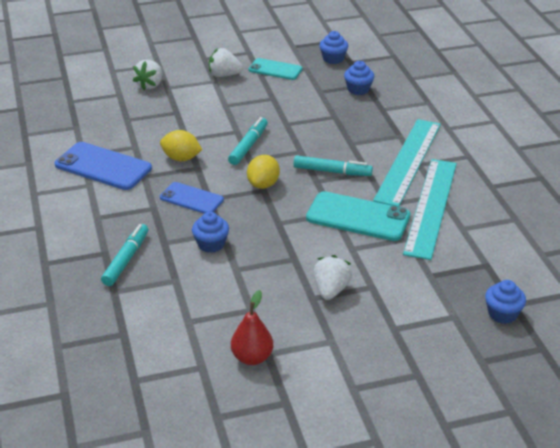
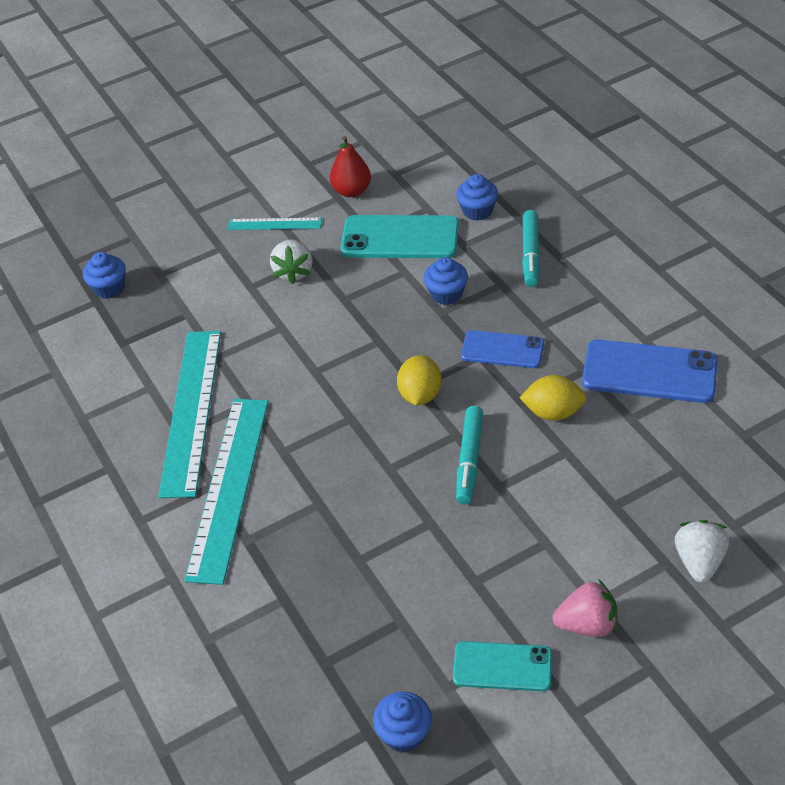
camera: 170 degrees right, 10 degrees up
(224, 75) = (587, 624): white strawberry -> pink strawberry
(332, 171) = (334, 440): turquoise marker -> none
(338, 340) = (274, 224): none -> turquoise ruler
(358, 89) = (335, 644): blue cupcake -> blue cupcake (477, 211)
(358, 217) = (283, 373): turquoise phone -> turquoise phone (400, 238)

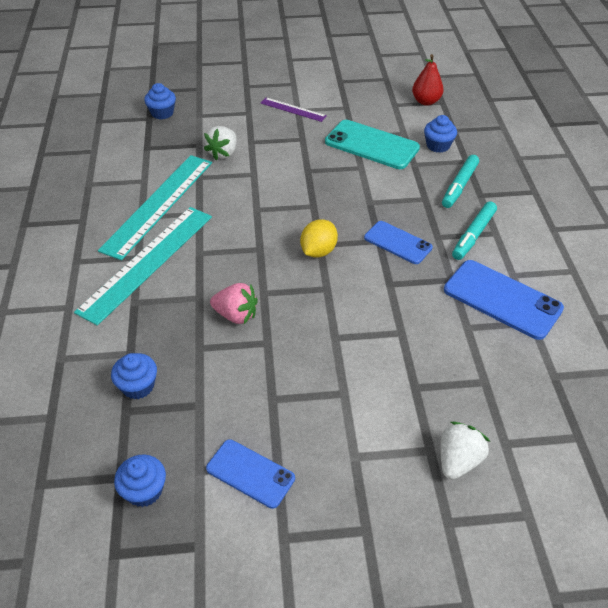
camera: 20 degrees right, 0 degrees up
(274, 224) = (293, 109): turquoise ruler -> purple ruler
(294, 272) = (285, 142): white strawberry -> white strawberry (223, 153)
(352, 191) = (358, 106): red pear -> red pear (426, 101)
(446, 294) = (381, 191): blue cupcake -> blue cupcake (138, 386)
(469, 460) = (324, 309): turquoise marker -> turquoise marker (473, 235)
(502, 666) = (250, 473): turquoise phone -> blue phone
(553, 412) = (408, 300): yellow lemon -> none
(587, 624) = (336, 470): pink strawberry -> pink strawberry (236, 315)

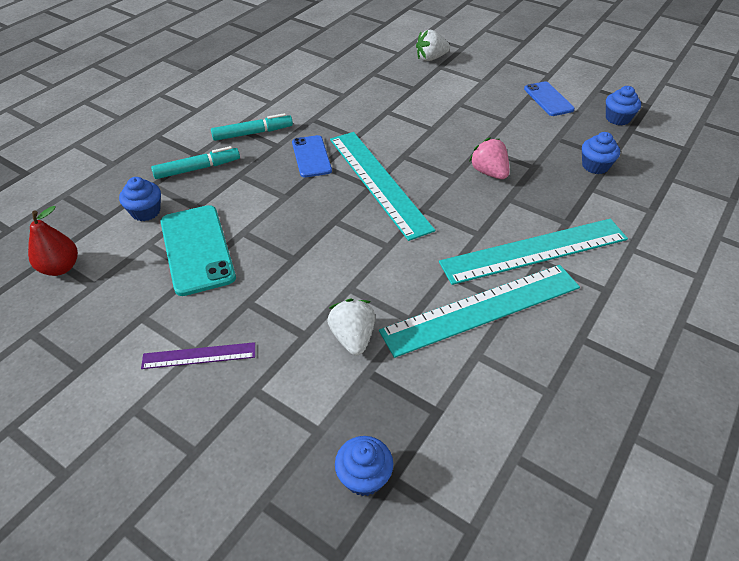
camera: 140 degrees left, 0 degrees up
(223, 153) = (352, 337): white strawberry -> white strawberry turned 75 degrees counterclockwise
(293, 109) = (199, 356): purple ruler -> purple ruler turned 75 degrees counterclockwise
(318, 251) = (378, 182): yellow lemon -> turquoise ruler
(502, 299) = (300, 95): blue phone -> none

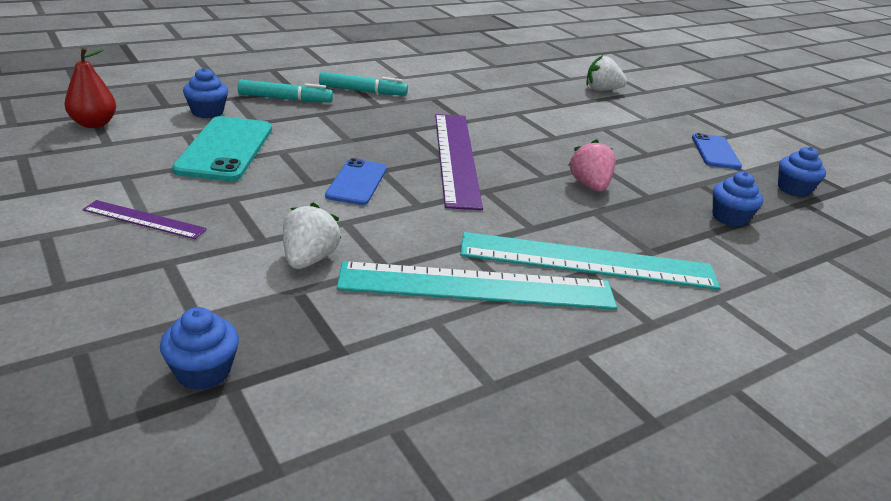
camera: 20 degrees right, 15 degrees down
(311, 156) = (404, 121): blue phone -> blue phone (357, 182)
(378, 182) = (455, 157): turquoise ruler -> purple ruler

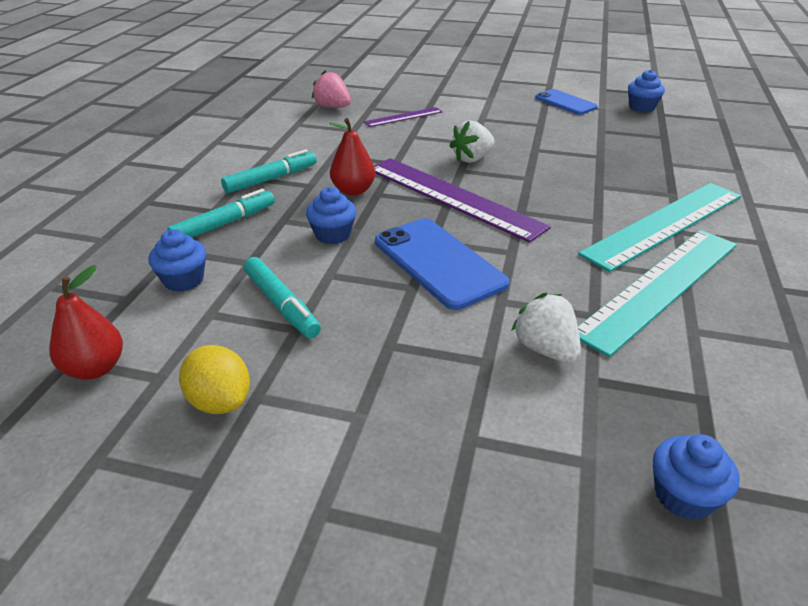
camera: 40 degrees left, 5 degrees up
(107, 168) = (220, 401): none -> yellow lemon
(144, 220) = (368, 420): purple ruler -> purple ruler (403, 117)
(225, 149) = (281, 304): turquoise phone -> turquoise marker
(357, 182) = (438, 262): blue phone -> blue phone, size x1.59
(398, 121) = (353, 190): none -> red pear
(589, 186) = (561, 168): pink strawberry -> pink strawberry (332, 107)
(602, 90) = (422, 88): white strawberry -> white strawberry (472, 158)
(729, 218) = (656, 145): blue cupcake -> blue cupcake (333, 235)

